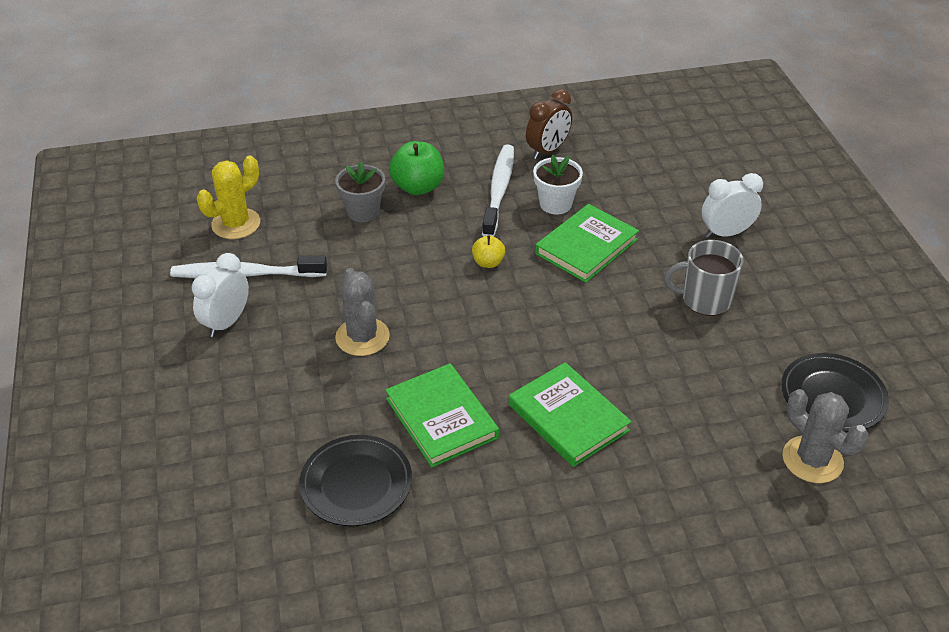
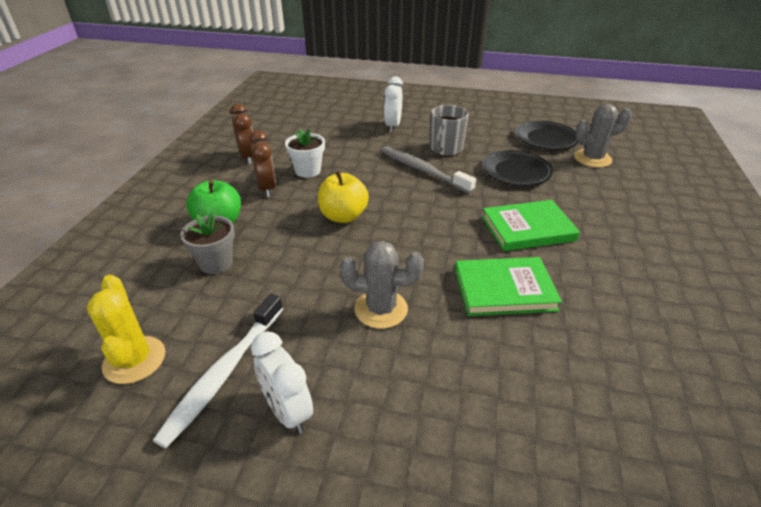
camera: 65 degrees left, 5 degrees down
(356, 484) = (567, 365): black plate -> black plate (515, 172)
(488, 262) = (343, 216): yellow apple -> yellow apple, size x1.77
(499, 190) = (267, 188): white toothbrush -> brown clock
(586, 246) = (362, 172): green book -> none
(632, 294) = (422, 170): none -> grey toothbrush

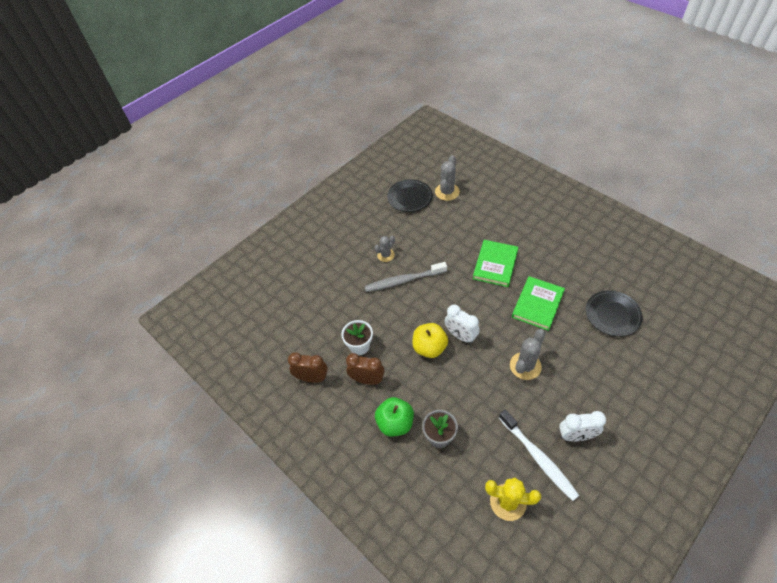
camera: 55 degrees left, 15 degrees up
(393, 126) = (331, 268): white clock -> white clock (460, 336)
(445, 149) = (386, 255): grey mug -> grey cactus
(515, 172) = (437, 236): black plate -> black plate (612, 315)

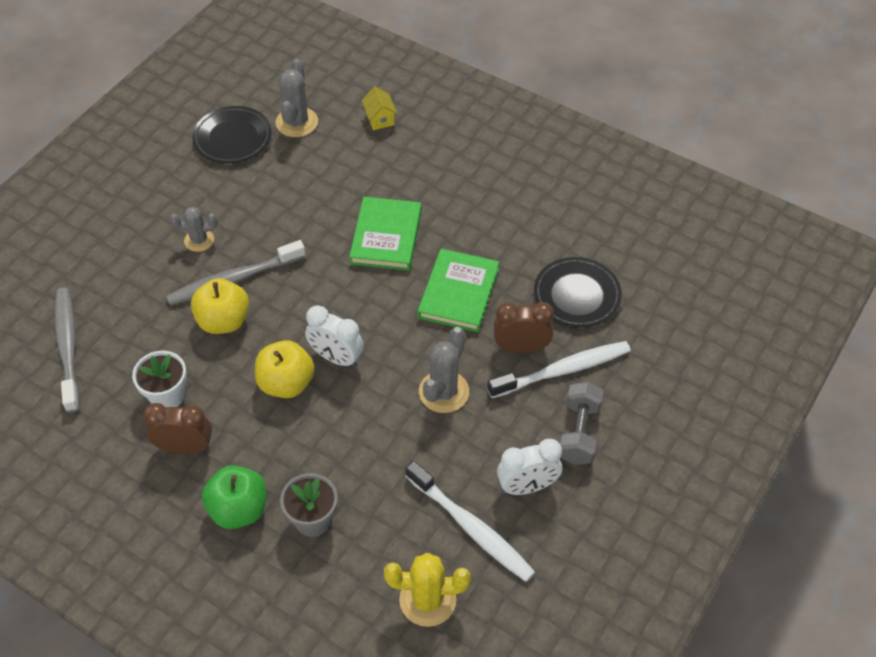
camera: 15 degrees left, 0 degrees up
(306, 309) = (68, 347): none -> grey toothbrush
(312, 378) = (90, 458): brown clock -> brown clock (521, 348)
(386, 255) = (199, 240): grey cactus -> grey cactus turned 45 degrees clockwise
(396, 305) = (223, 321): none -> yellow apple
(495, 194) = (380, 119): none -> yellow house
(601, 362) = (562, 370): none -> white toothbrush
(611, 405) = (579, 432): none -> grey dumbbell

